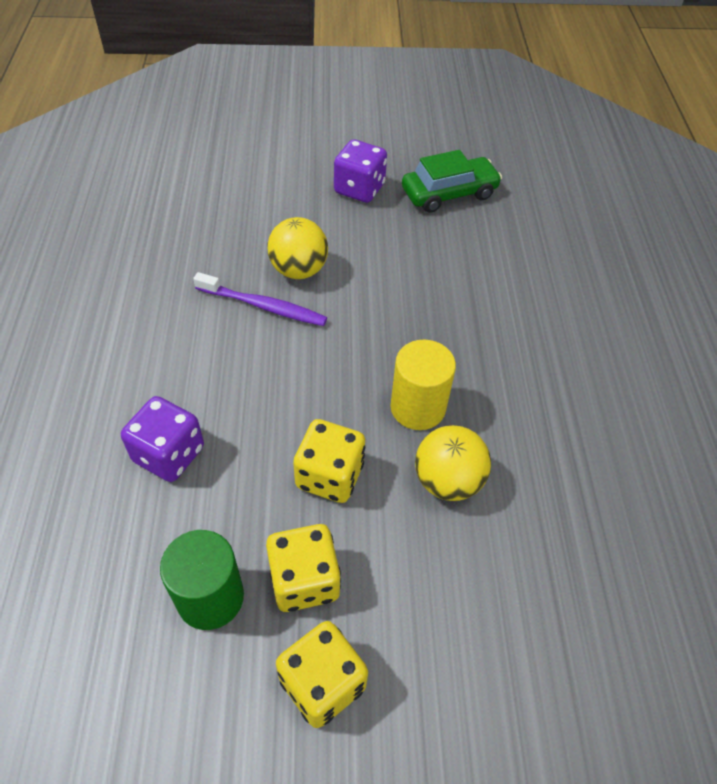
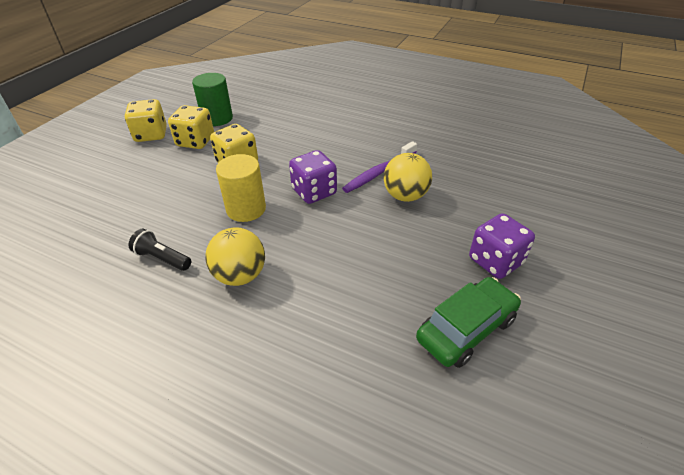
camera: 120 degrees right, 10 degrees down
(169, 454) = (298, 122): purple dice -> purple dice (314, 192)
(447, 481) = (189, 202): yellow ball -> yellow ball (240, 275)
(449, 193) = (466, 329): green car -> green car turned 135 degrees counterclockwise
(548, 442) = (162, 258): none -> black flashlight

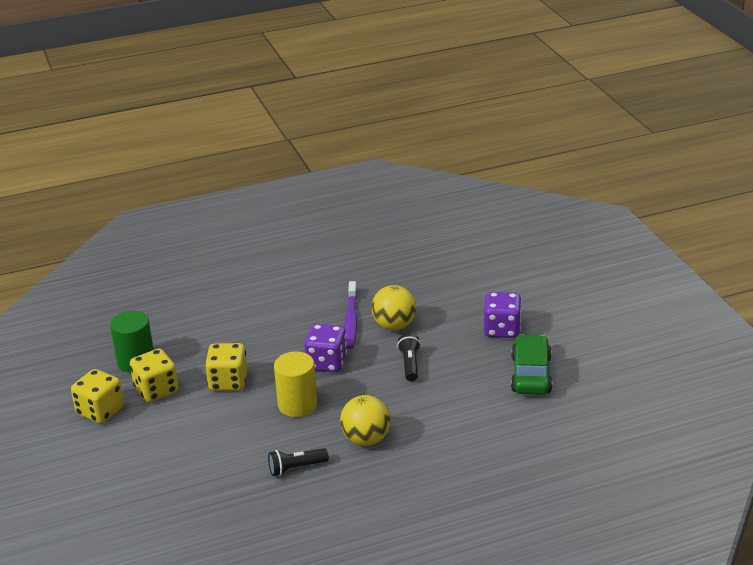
camera: 45 degrees left, 10 degrees down
(370, 236) = (410, 364): none -> black flashlight

